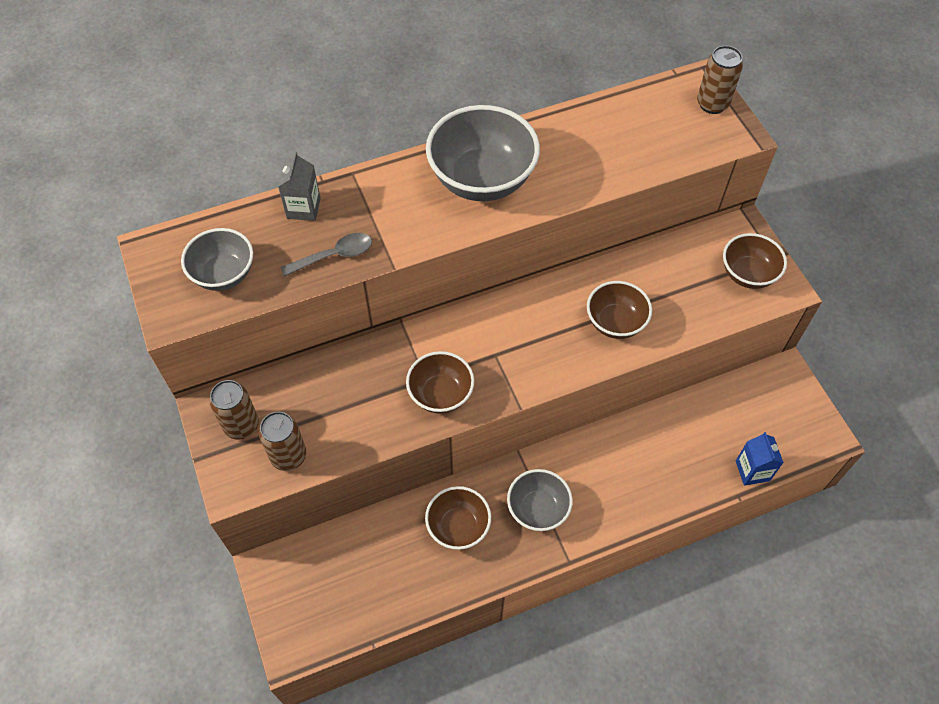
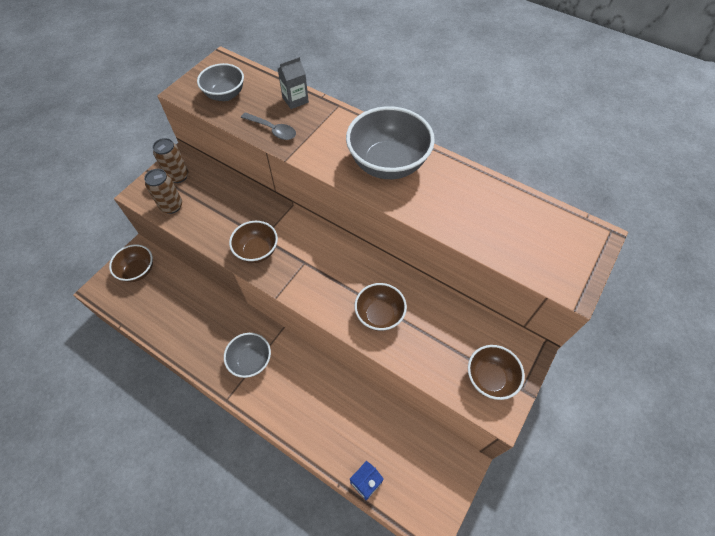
camera: 55 degrees right, 0 degrees up
(458, 527) = (214, 325): brown bowl -> brown bowl (138, 271)
(712, 104) = (583, 254): brown can -> none

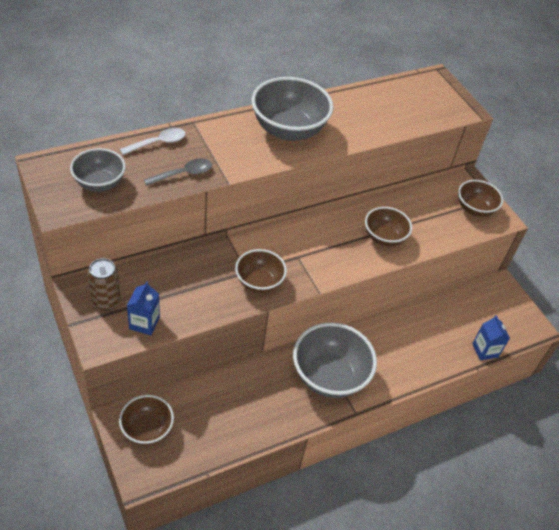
camera: 65 degrees left, 10 degrees down
(171, 206) = (144, 323): brown can -> blue carton
(251, 361) = (329, 376): grey bowl -> grey bowl, size x1.67
(295, 100) = (158, 143): grey carton -> white spoon

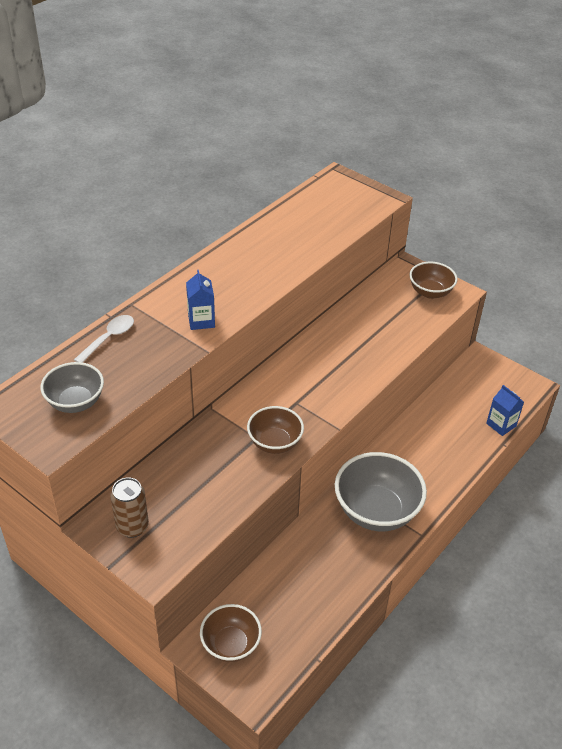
camera: 20 degrees left, 5 degrees down
(144, 323) = (186, 531): blue carton -> blue carton (201, 321)
(183, 174) = (156, 359): grey spoon -> none
(288, 130) = (231, 277): grey bowl -> none
(384, 237) = (365, 351): brown bowl -> none

